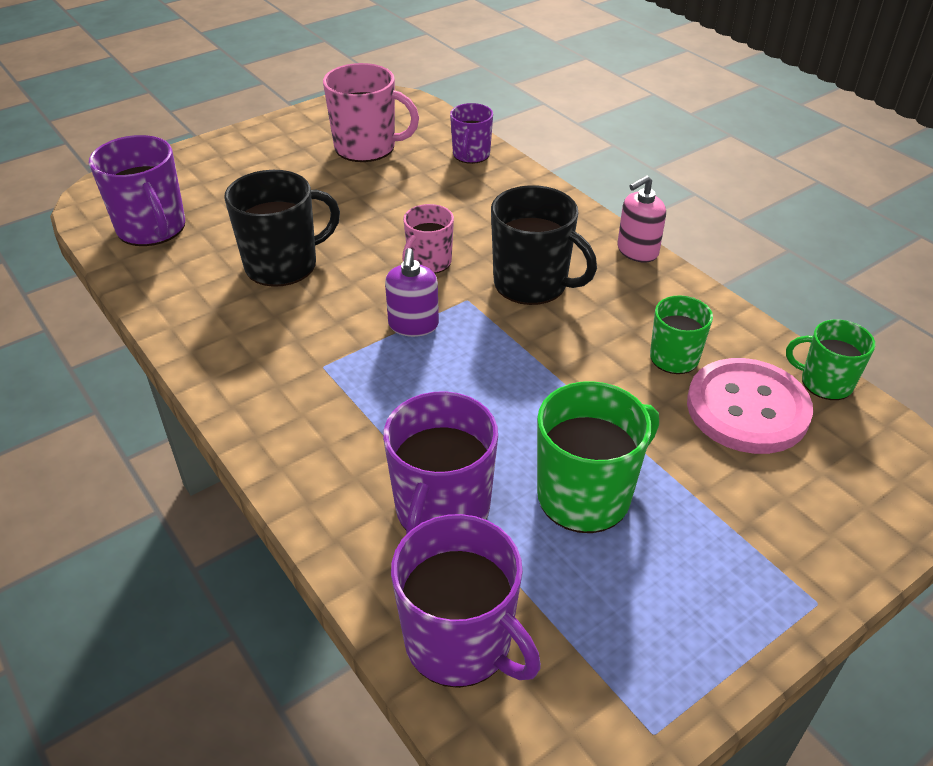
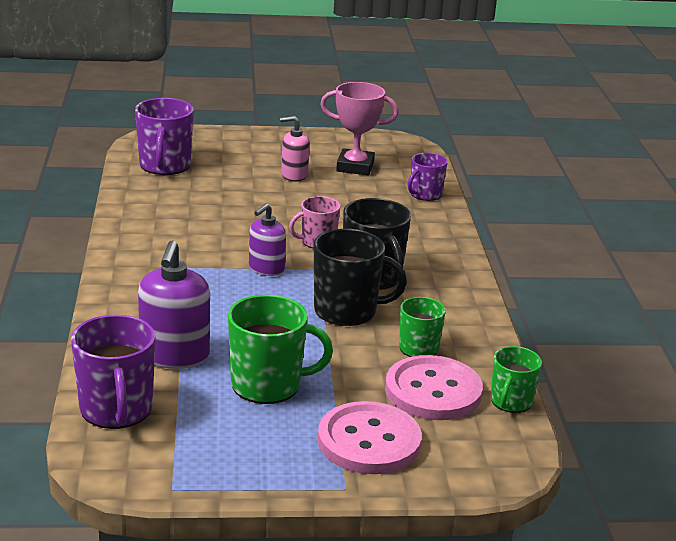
camera: 30 degrees right, 15 degrees down
(283, 264) = (222, 210): black mug -> black mug (347, 310)
(366, 147) = (355, 167): pink mug -> pink trophy
(441, 510) = (174, 355): purple mug -> purple soap dispenser
(637, 251) = (474, 287): pink soap dispenser -> pink soap dispenser (294, 175)
(766, 516) = (369, 441): none -> pink button
(825, 382) = (511, 401): green mug -> green mug turned 120 degrees counterclockwise

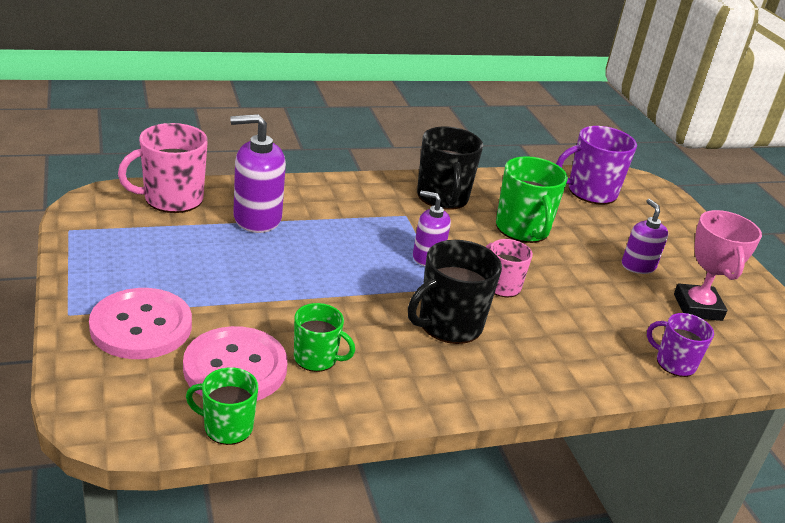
camera: 75 degrees right, 5 degrees up
(116, 410) = (172, 199): purple mug -> pink mug
(268, 385) = (223, 266): green mug -> green mug (523, 229)
(294, 175) = (638, 266): pink soap dispenser -> purple soap dispenser
(347, 310) = (371, 308): black mug -> black mug (443, 197)

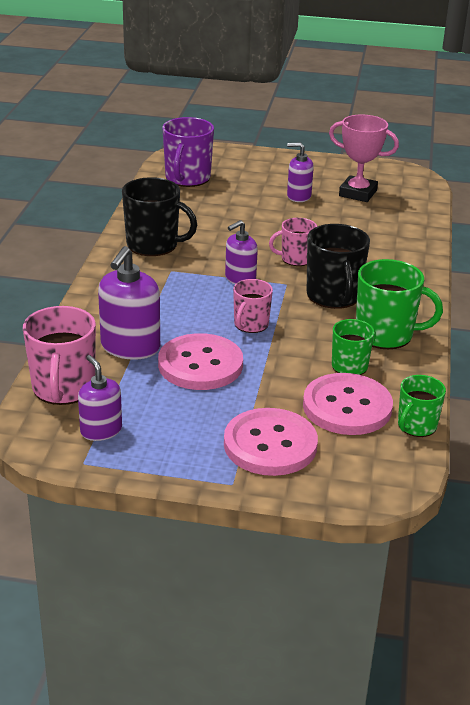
camera: 60 degrees left, 0 degrees up
(119, 229) = (101, 430): none -> purple soap dispenser
(253, 261) = (200, 365): none -> pink button
(347, 278) = (250, 324): none -> pink mug
(523, 229) = (224, 225): green mug -> green mug (385, 334)
(674, 363) = (413, 224): purple mug -> none

